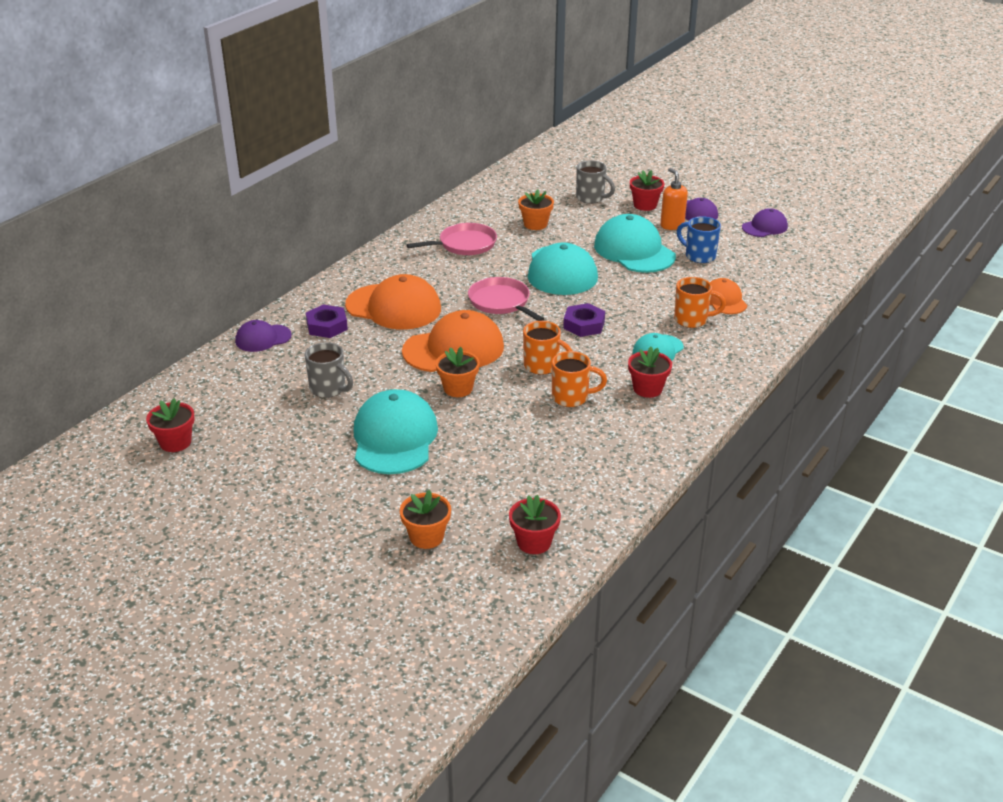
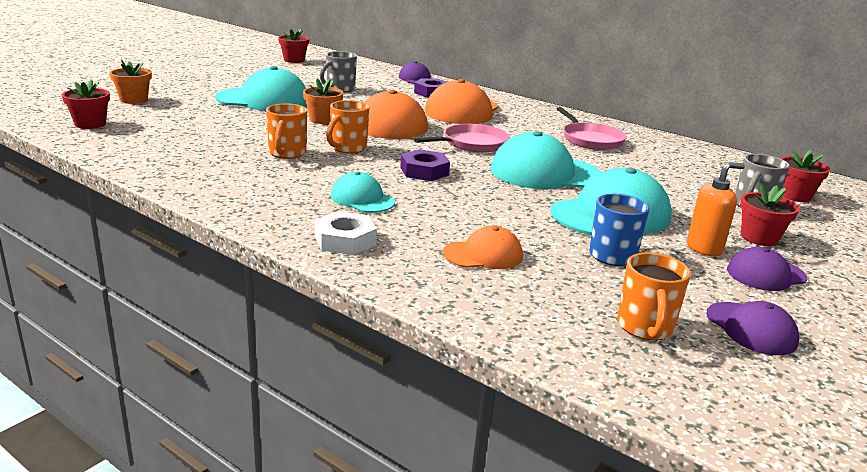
camera: 90 degrees right, 10 degrees down
(535, 224) = (655, 171): orange flower pot -> none
(647, 389) = (285, 185): red flower pot -> red flower pot (794, 195)
(692, 320) = (430, 226): orange mug -> orange mug (645, 328)
(733, 352) = (345, 240): none -> white nut

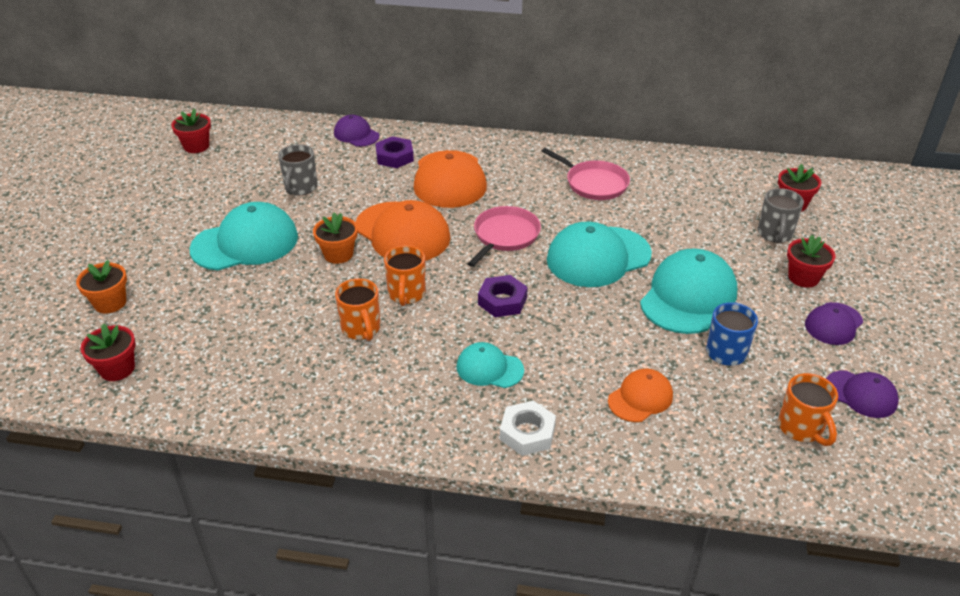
camera: 25 degrees left, 15 degrees up
(704, 248) = (777, 311): orange soap dispenser -> none

